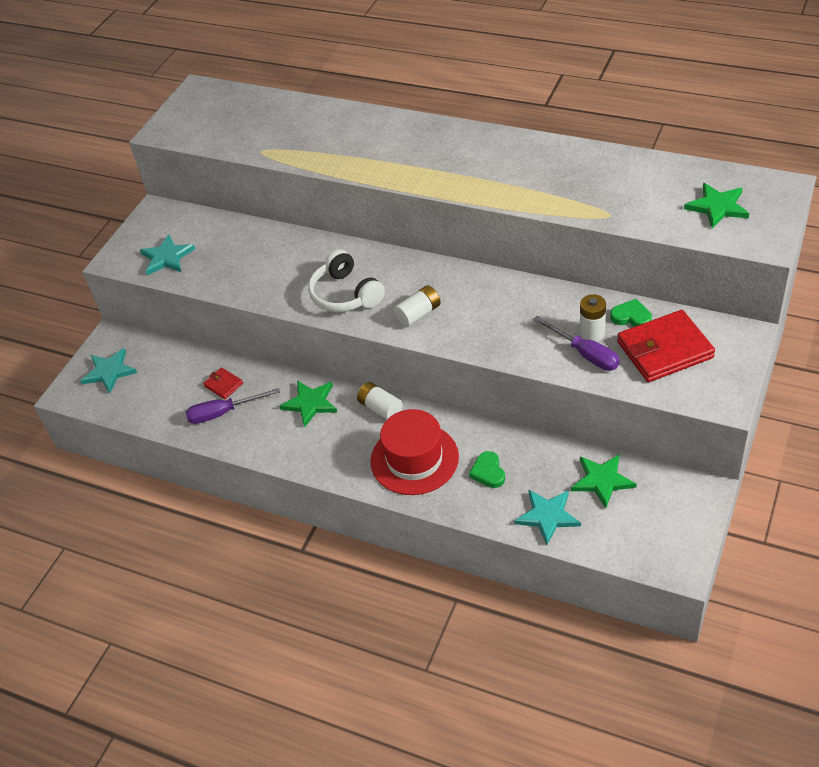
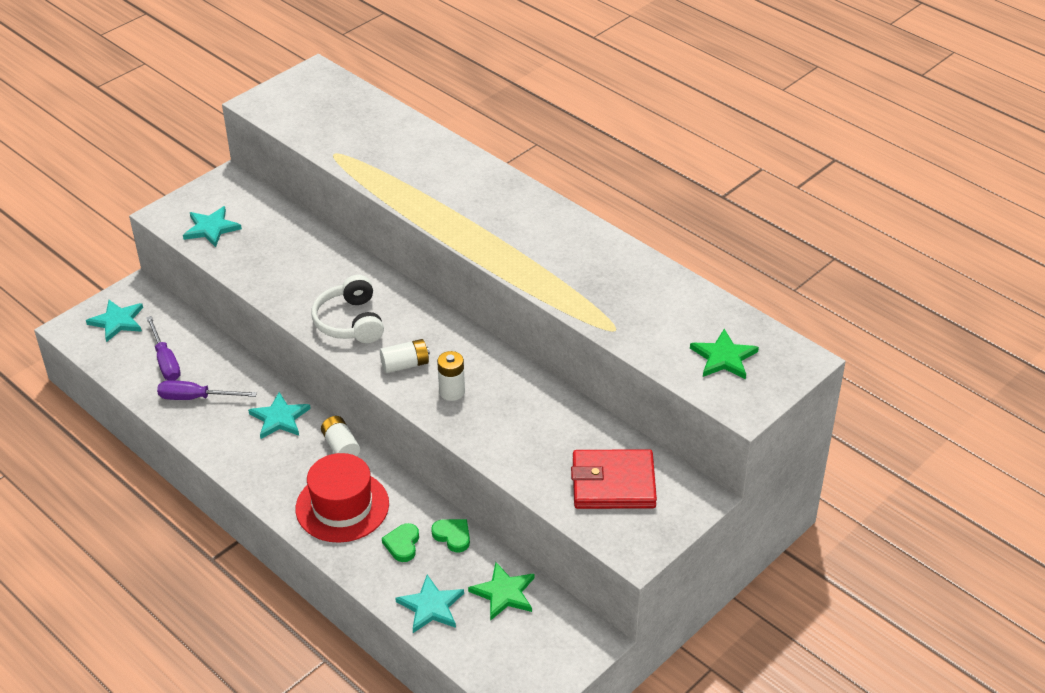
camera: 15 degrees right, 5 degrees down
(223, 385) = (212, 371): red wallet -> none
(310, 403) = (279, 418): green star -> turquoise star
(585, 354) = (535, 459): purple screwdriver -> purple screwdriver (165, 361)
(592, 333) = (555, 442): white battery -> white battery (452, 392)
(631, 317) = (603, 440): green heart -> green heart (453, 536)

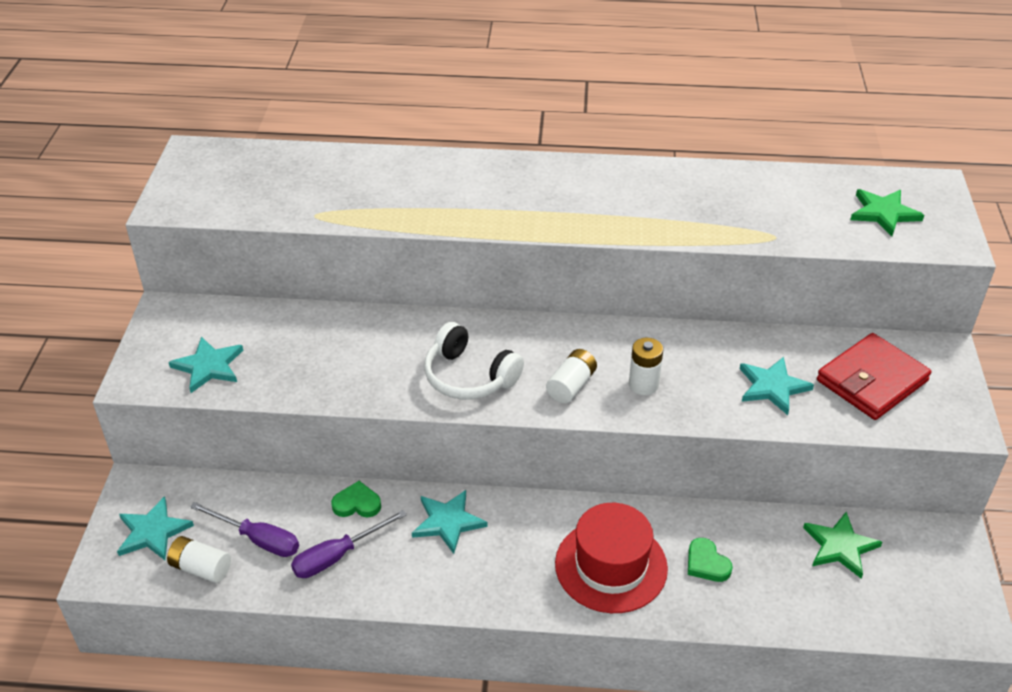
camera: 40 degrees left, 0 degrees up
(341, 447) = (539, 511): white battery -> white battery (201, 568)
(431, 606) = (801, 602): turquoise star -> turquoise star (772, 387)
(453, 536) = (737, 526): green heart -> green heart (357, 504)

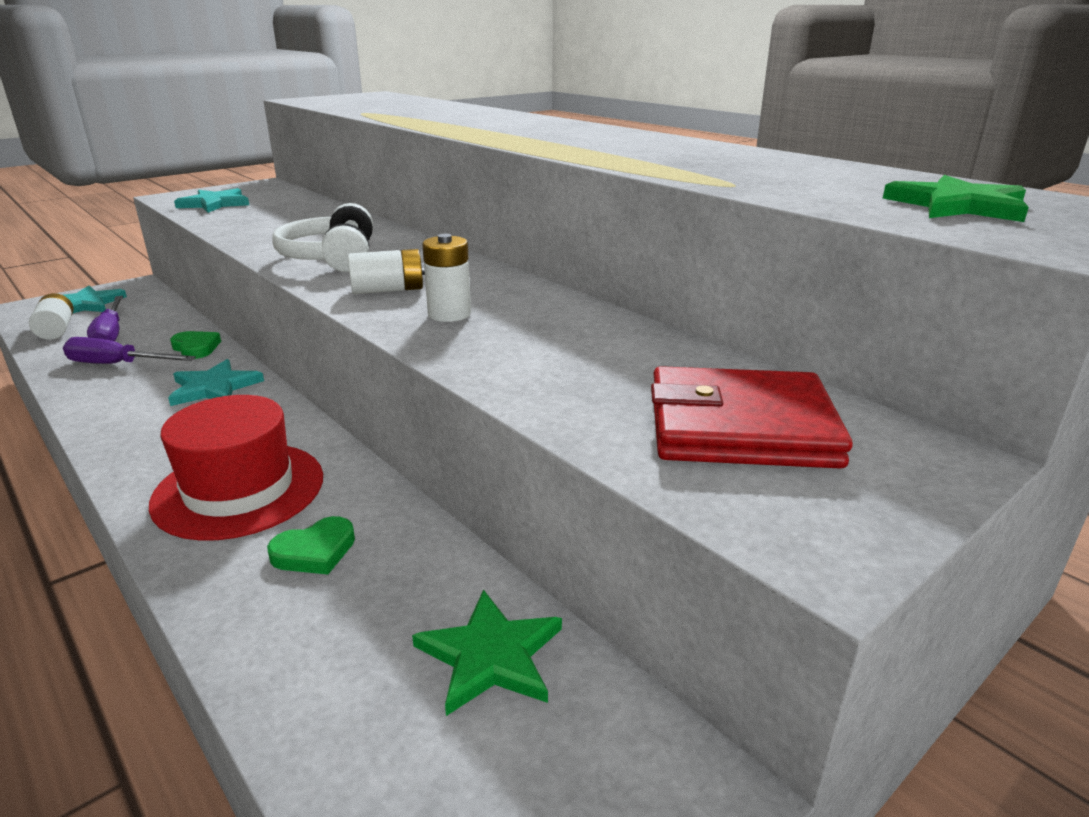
camera: 45 degrees right, 15 degrees down
(706, 563) = (315, 551): green heart -> green heart turned 135 degrees counterclockwise
(772, 387) = (583, 372): turquoise star -> none

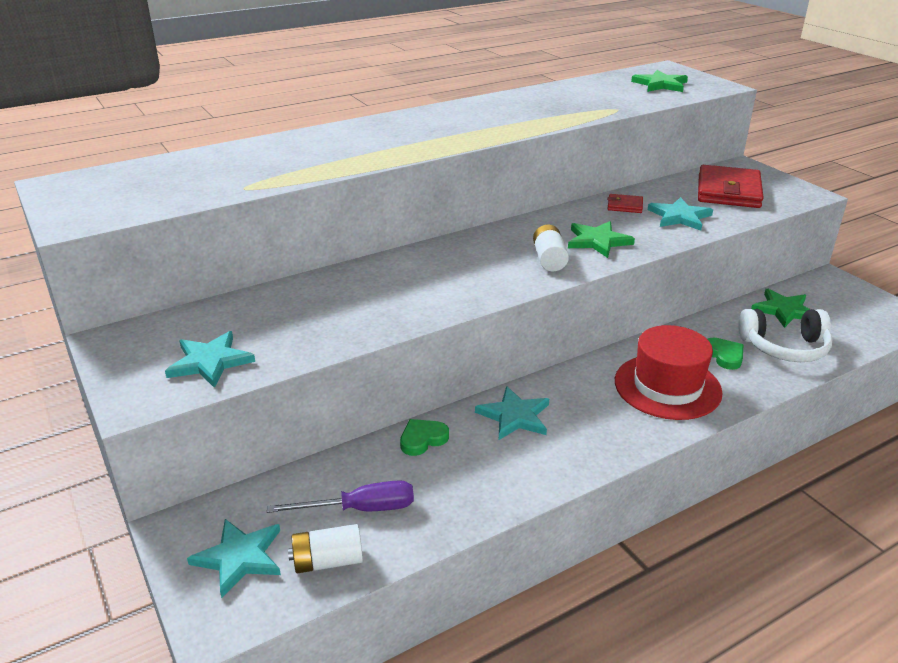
camera: 80 degrees left, 5 degrees up
(118, 364) = (451, 484): purple screwdriver -> none
(331, 258) = (465, 282): white headphones -> white headphones (784, 347)
(449, 314) = (597, 241): white battery -> green star
(568, 372) = (679, 217): none -> turquoise star
(595, 331) = (624, 206): none -> red wallet

